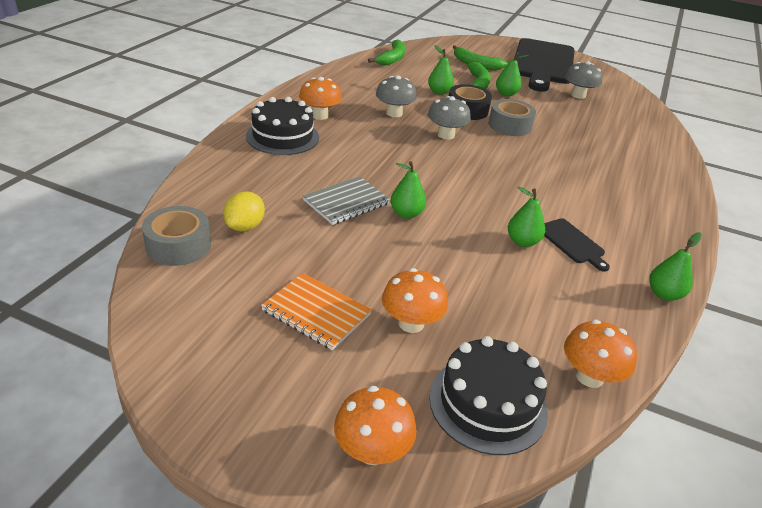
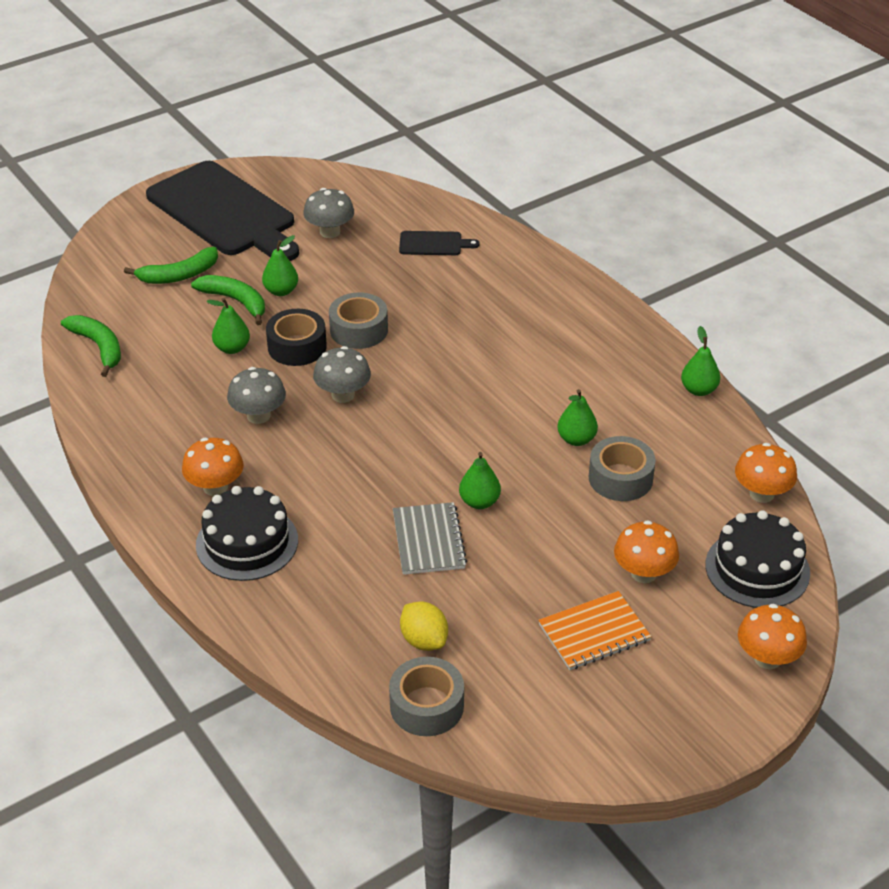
camera: 55 degrees left, 5 degrees up
(507, 277) = (620, 478): none -> grey tape
(572, 243) = (598, 406): black cutting board -> black cutting board (433, 244)

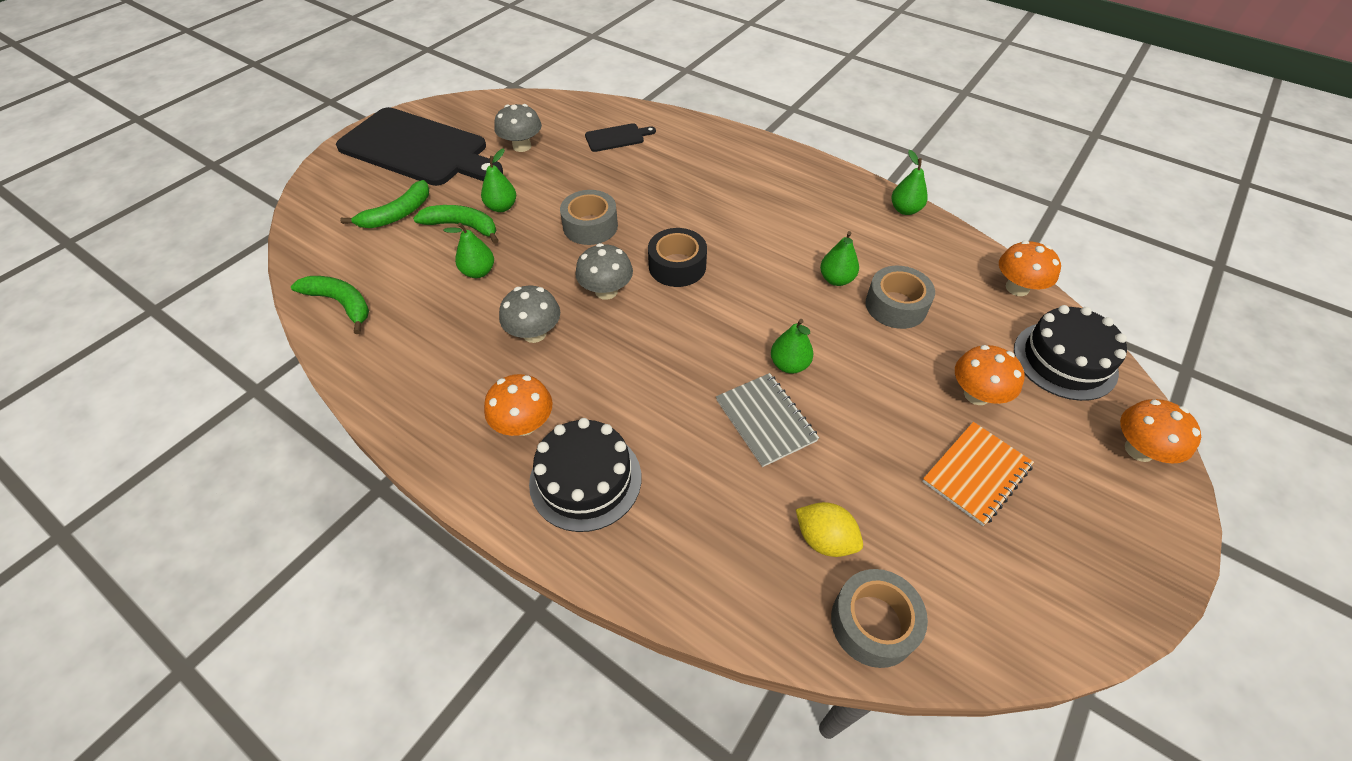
camera: 20 degrees left, 10 degrees up
(297, 346) = (540, 255): black tape -> black tape (677, 266)

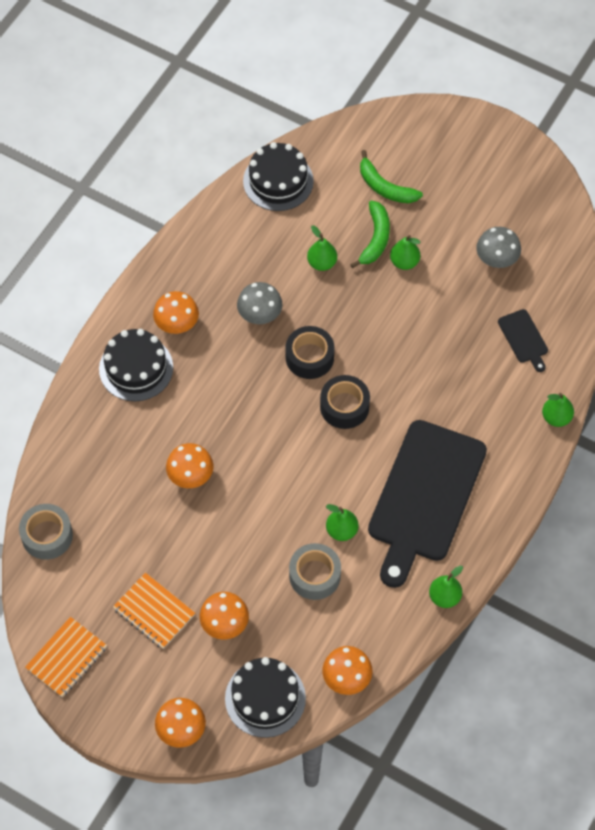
camera: 85 degrees right, 10 degrees up
(341, 303) = (278, 181): green banana -> black cake
(418, 149) = (479, 176): black cutting board -> black cutting board (424, 497)
(590, 226) = (387, 334): grey tape -> none
(606, 291) = (309, 357): grey mushroom -> black tape
(765, 420) = (190, 476): grey notebook -> orange mushroom
(789, 364) = (243, 492): green pear -> green pear (556, 417)
(824, 539) = (100, 511): yellow lemon -> none
(1079, 598) = (66, 658): none -> orange notebook

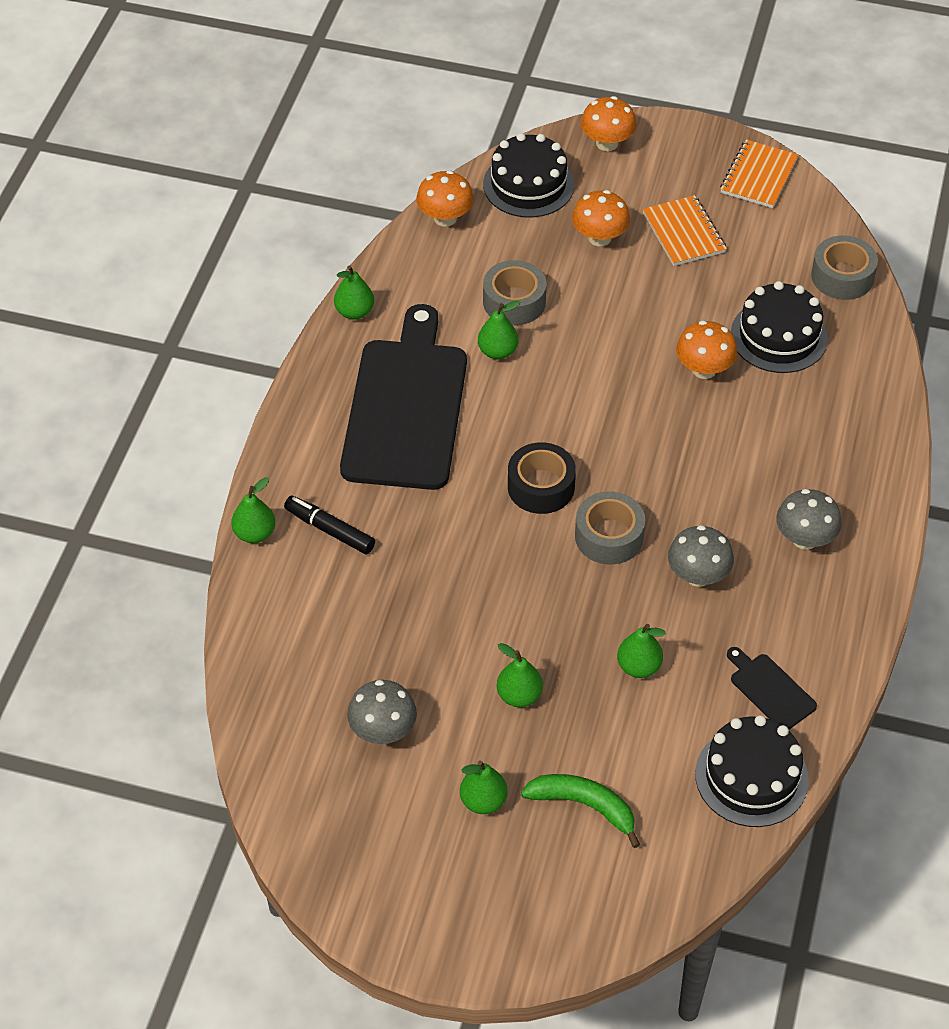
camera: 165 degrees right, 10 degrees down
(136, 368) = (831, 473): black cake -> black cake (779, 336)
(154, 612) = (684, 233): orange notebook -> orange notebook turned 45 degrees clockwise
(177, 324) = (805, 539): orange mushroom -> grey mushroom
(309, 357) = (609, 536): black tape -> grey tape
(375, 239) = (572, 720): green banana -> none
(445, 203) = (483, 801): none -> green pear
(502, 408) = (330, 530): none -> black marker
(524, 338) = (319, 626): black cutting board -> black cutting board (770, 690)

